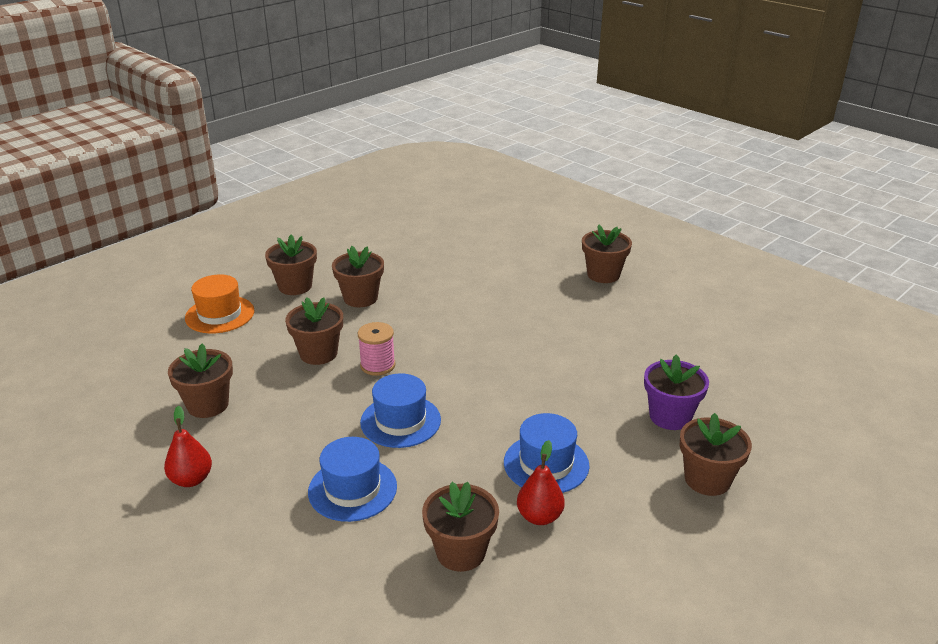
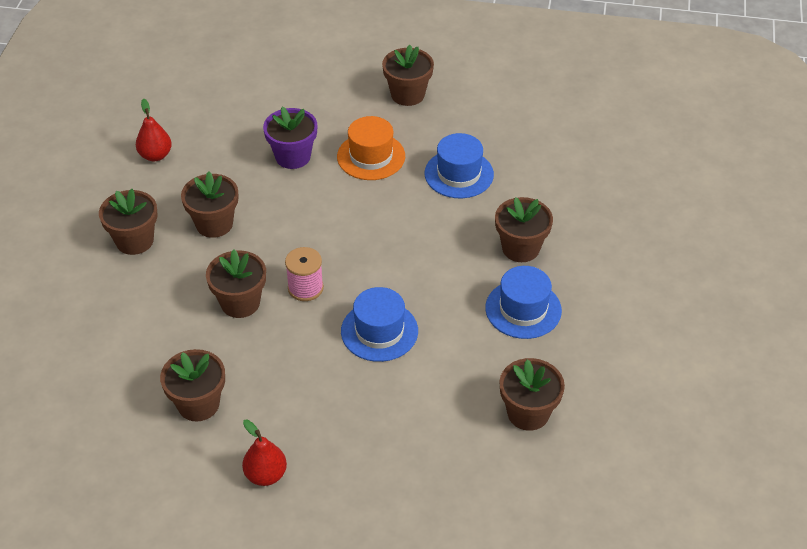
camera: 35 degrees left, 15 degrees up
(220, 314) = (96, 309): orange hat -> orange hat (371, 156)
(352, 489) = (402, 410): blue hat -> blue hat (459, 174)
(539, 516) = (556, 355): red pear -> red pear (155, 155)
(670, 416) = (575, 219): purple flower pot -> purple flower pot (293, 156)
(707, 479) = (641, 262): brown flower pot -> brown flower pot (520, 248)

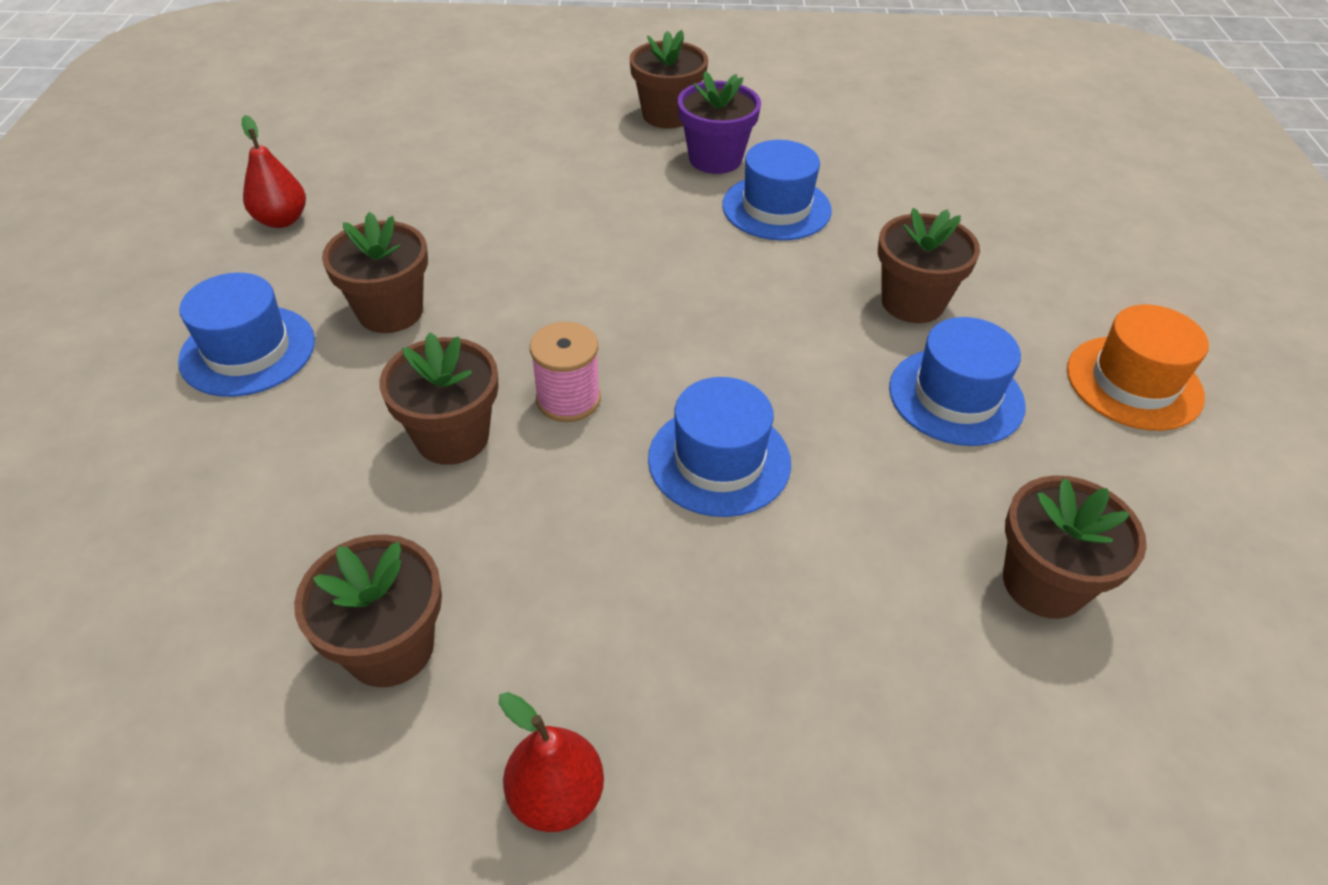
camera: 10 degrees left, 0 degrees up
(134, 241) = (248, 351): brown flower pot -> blue hat
(293, 156) = (509, 204): purple flower pot -> purple flower pot (715, 159)
(371, 156) = (633, 195): orange hat -> orange hat (1134, 383)

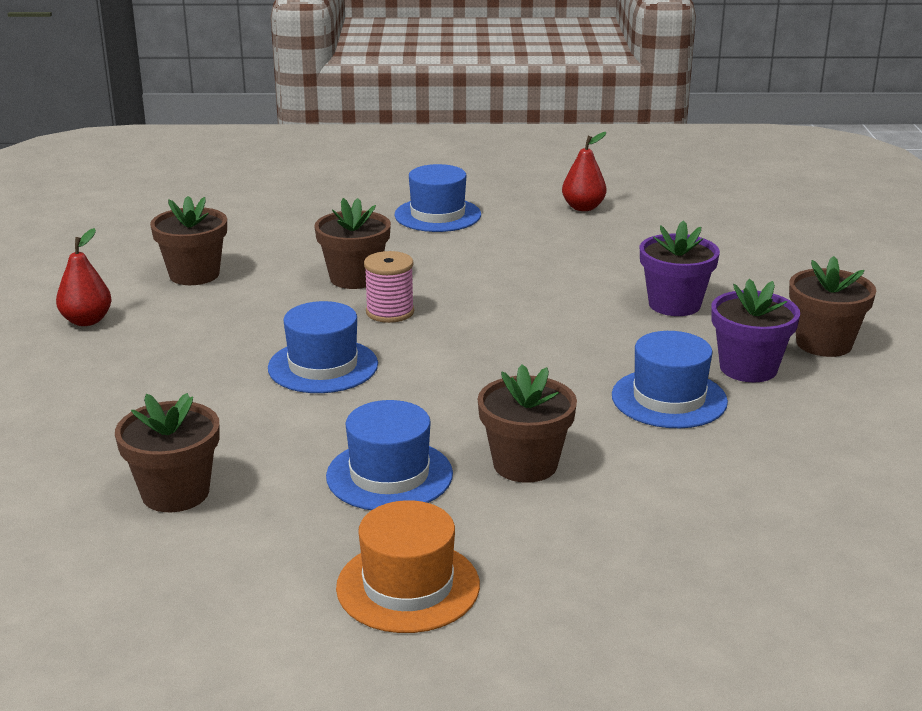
camera: 90 degrees right, 20 degrees down
(390, 311) = (482, 250): brown flower pot -> none
(576, 183) = (674, 304): none -> purple flower pot

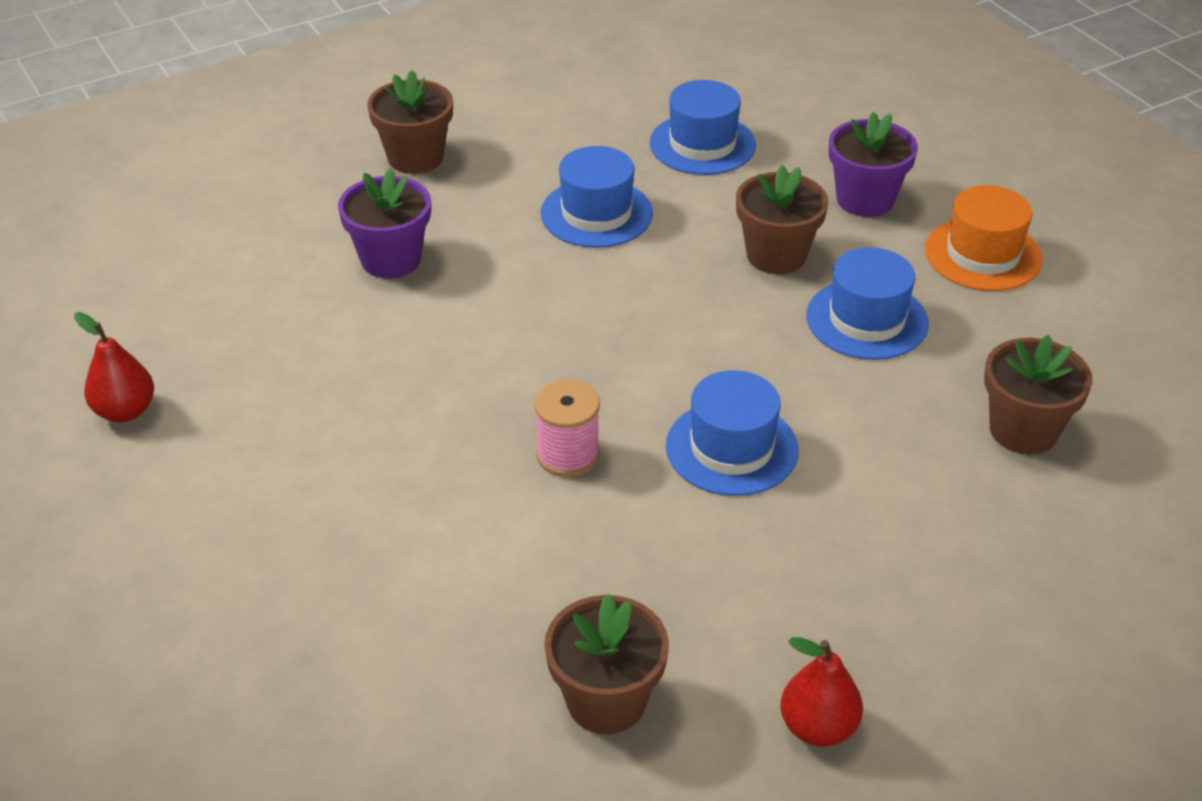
camera: 120 degrees left, 15 degrees up
(354, 278) = (499, 528): brown flower pot -> none
(437, 215) = (230, 543): blue hat -> blue hat (702, 144)
(748, 368) = (501, 186): purple flower pot -> purple flower pot (865, 199)

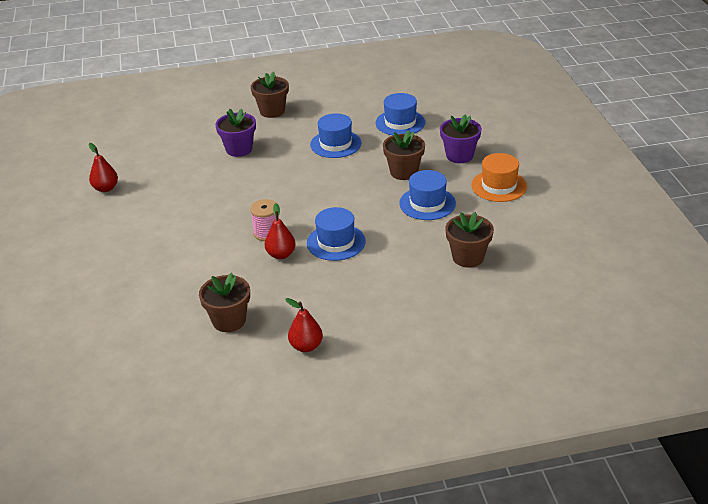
camera: 20 degrees right, 5 degrees down
(629, 503) = (281, 254): none -> red pear

